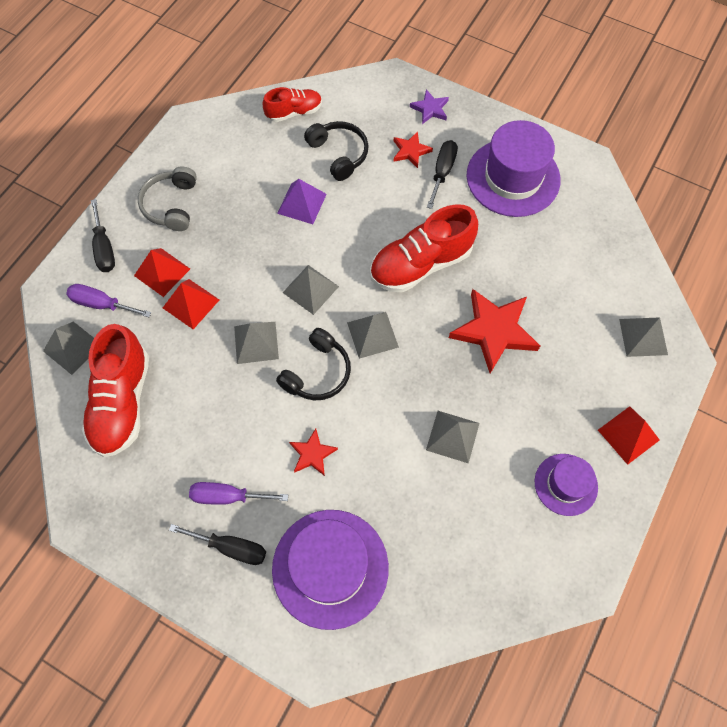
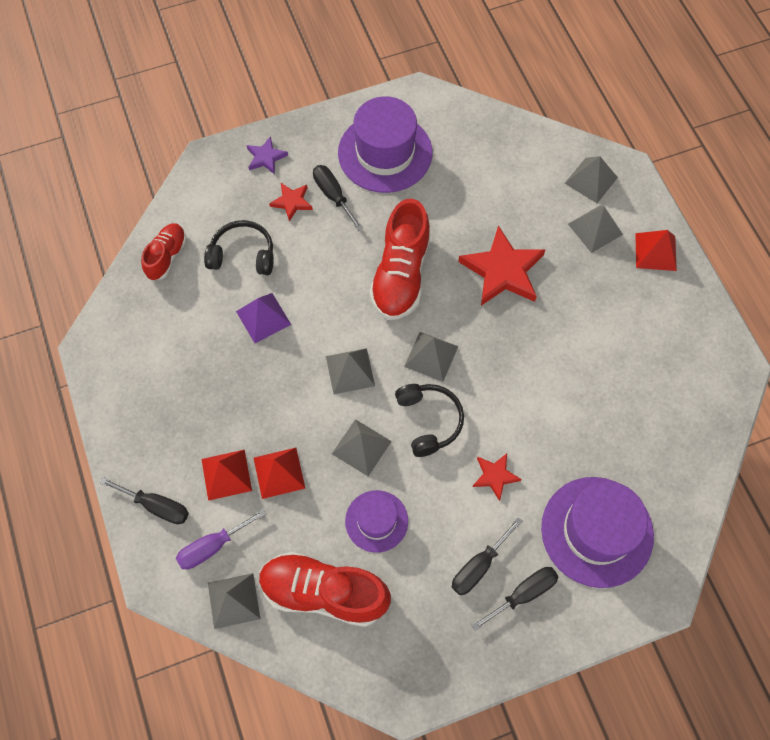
camera: 50 degrees left, 0 degrees up
(122, 402) = (324, 592): red shoe -> red shoe turned 150 degrees clockwise
(171, 205) = (165, 420): grey headphones -> none
(228, 496) = (478, 566): purple screwdriver -> black screwdriver
(452, 436) = (563, 366): grey pyramid -> grey pyramid (595, 229)
(565, 484) = (659, 321): purple hat -> purple hat (376, 521)

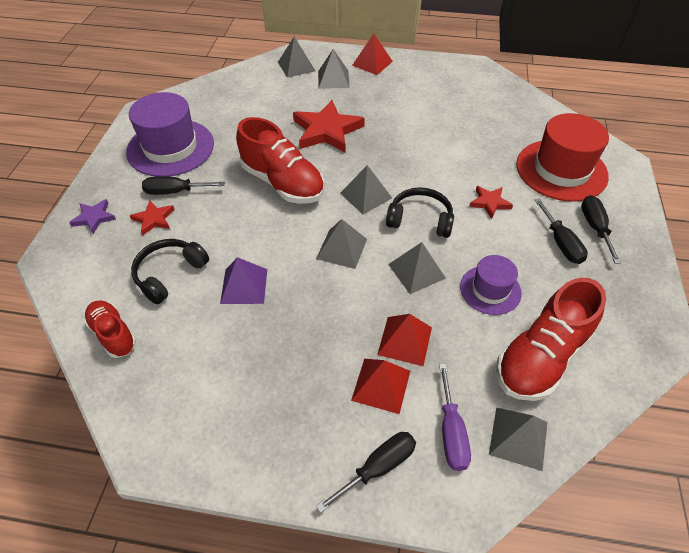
camera: 60 degrees left, 15 degrees down
(597, 531) = (561, 170): purple hat -> red hat

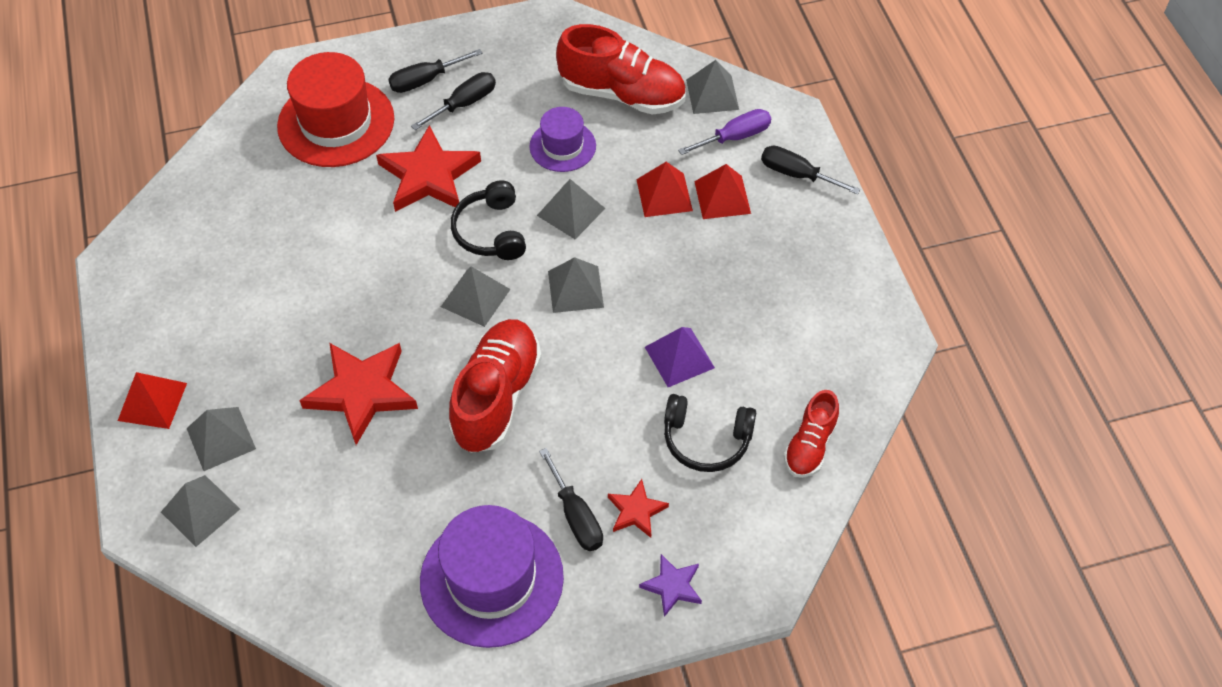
camera: 115 degrees left, 5 degrees up
(489, 203) = (429, 175): red star -> red star, size x1.95

